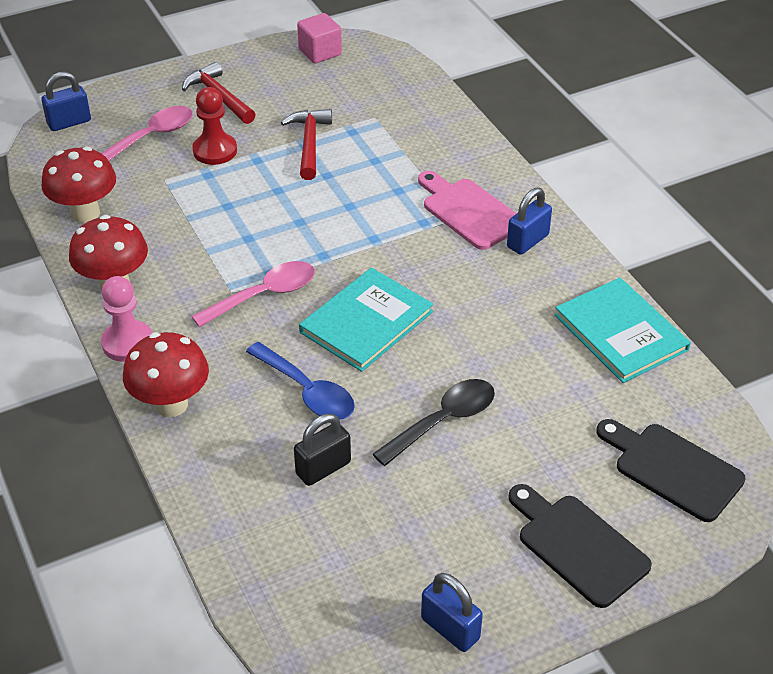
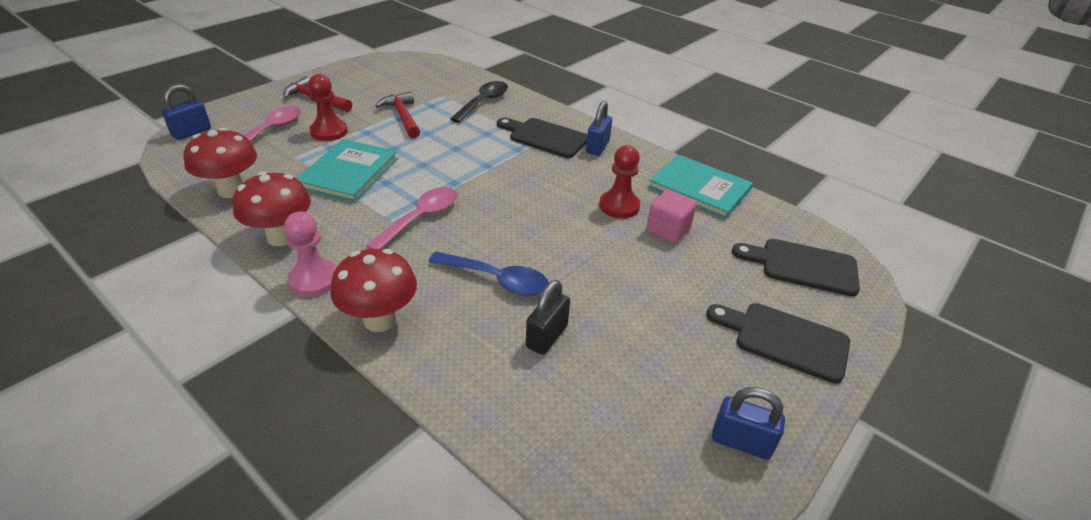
camera: 25 degrees left, 5 degrees down
(320, 52) = (381, 66): pink cube -> pink cube (668, 230)
(366, 322) = (514, 219): turquoise book -> turquoise book (348, 172)
(443, 421) = (619, 275): black spoon -> black spoon (483, 102)
(469, 212) = (545, 137): pink cutting board -> black cutting board
(500, 333) = (619, 206): none -> red pawn

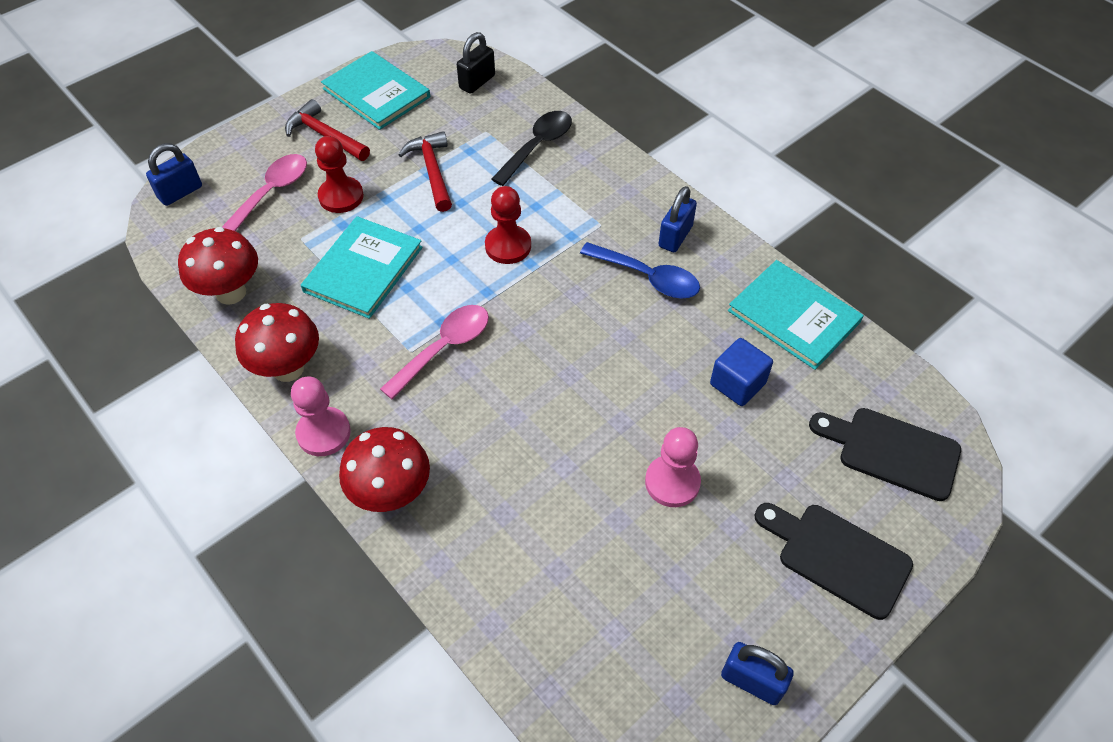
camera: 10 degrees right, 15 degrees up
(356, 77) = (376, 93): none -> turquoise book
(497, 280) = (523, 447): blue spoon -> blue spoon (648, 277)
(545, 137) = (610, 216): black cutting board -> none
(546, 336) = (568, 530): black padlock -> black padlock (477, 82)
(619, 206) = (684, 341): red pawn -> red pawn (508, 246)
(631, 296) = (672, 482): none -> pink pawn
(668, 230) = (737, 384): pink cube -> blue cube

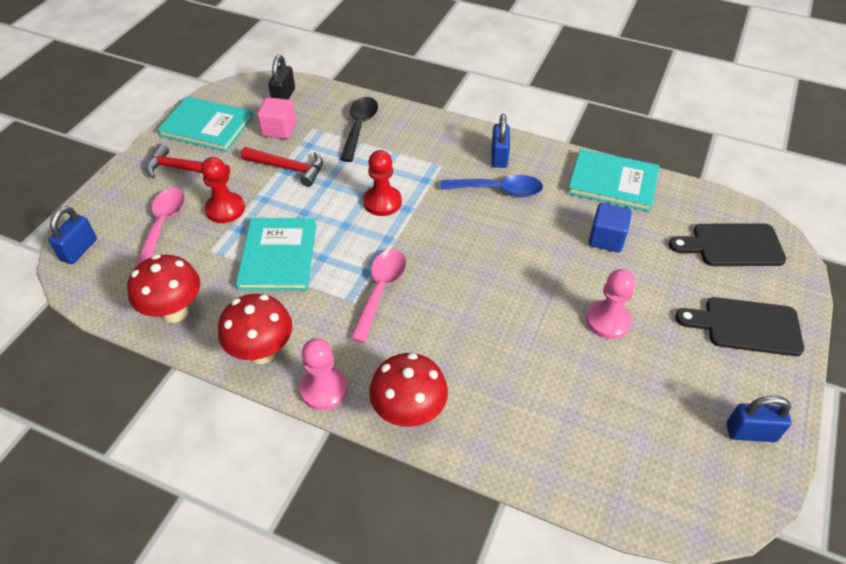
camera: 25 degrees left, 5 degrees down
(432, 171) = (288, 168): red hammer -> red hammer turned 150 degrees clockwise
(448, 121) = (279, 129): none -> pink cube

